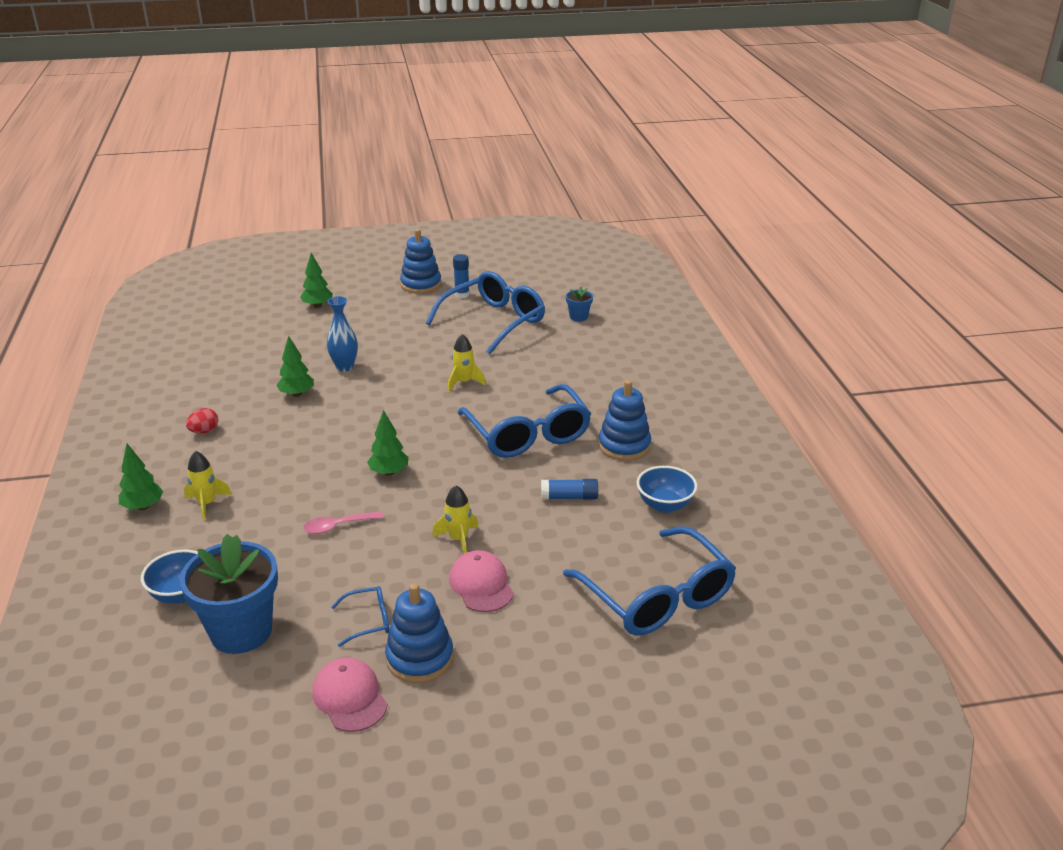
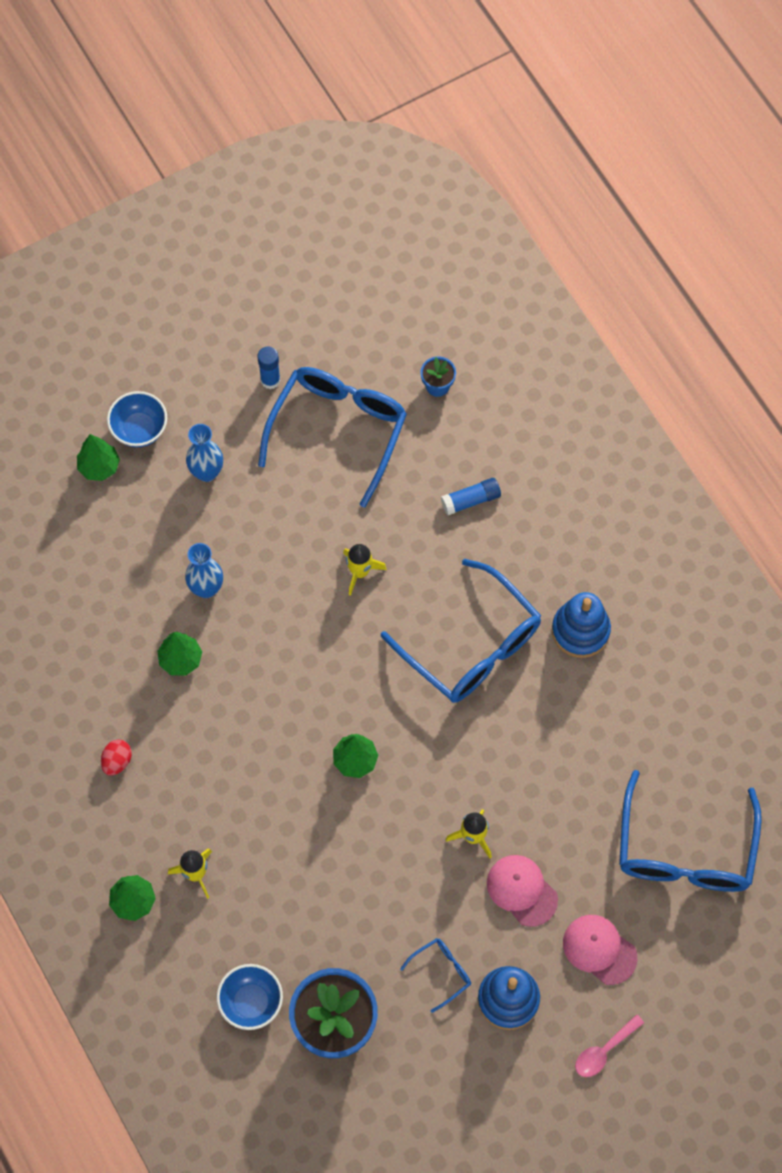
camera: 20 degrees left, 35 degrees up
(337, 526) = (346, 860): pink spoon -> pink spoon (604, 1051)
(350, 697) = (471, 1063): pink cap -> pink cap (599, 949)
(388, 321) = (207, 472): none -> blue vase
(421, 284) = (205, 372): blue stacking toy -> none
(569, 497) = (555, 735): blue glue stick -> blue glue stick (471, 500)
(656, 596) = (685, 849): blue glasses -> blue glasses turned 60 degrees clockwise
(665, 505) = (652, 715): blue bowl -> blue bowl (139, 429)

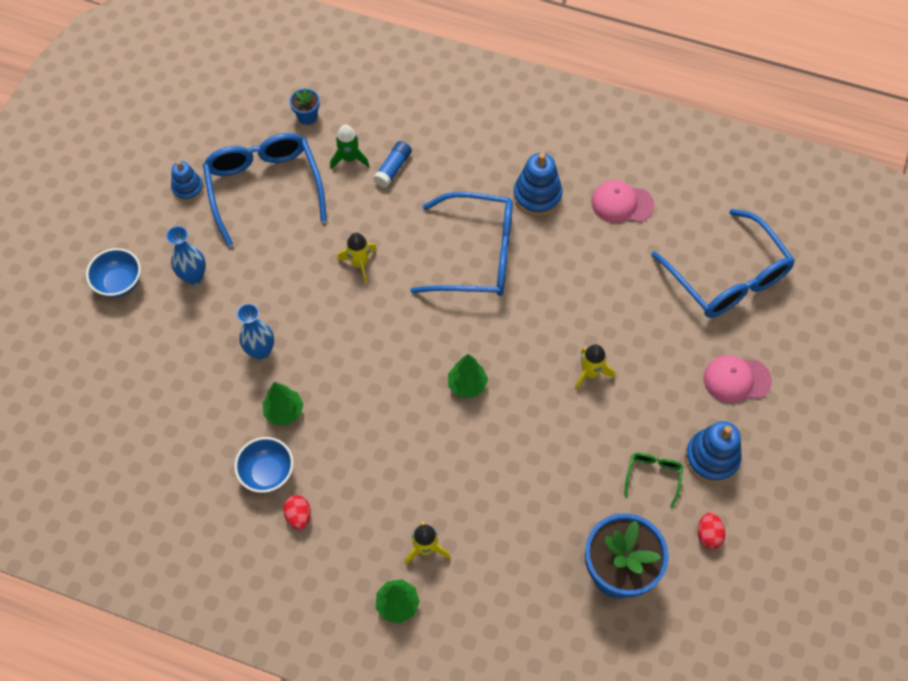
camera: 40 degrees left, 5 degrees down
(99, 467) = (110, 328): green tree -> none
(251, 1002) = (545, 605): blue bowl -> blue bowl (267, 473)
(270, 380) = (188, 189): blue glue stick -> blue stacking toy
(439, 459) = (349, 158): none -> green rocket
(441, 972) = (653, 477): blue glasses -> green glasses
(441, 1061) = (708, 535): none -> red egg
(521, 890) = (653, 382): pink cap -> pink cap (622, 203)
(604, 1051) = (801, 441): pink spoon -> none

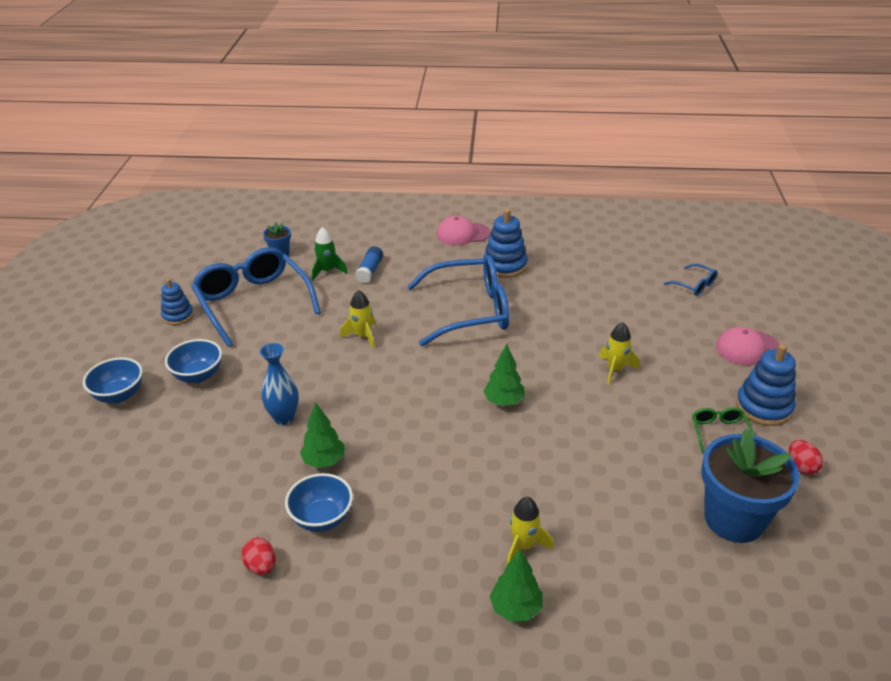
camera: 15 degrees left, 25 degrees down
(194, 277) = (198, 375): blue vase -> blue bowl
(298, 516) = (370, 549): red egg -> red egg (261, 566)
(622, 203) = (579, 258): pink cap -> pink cap (463, 234)
(727, 276) = (694, 285): blue glasses -> blue glasses, size x0.43

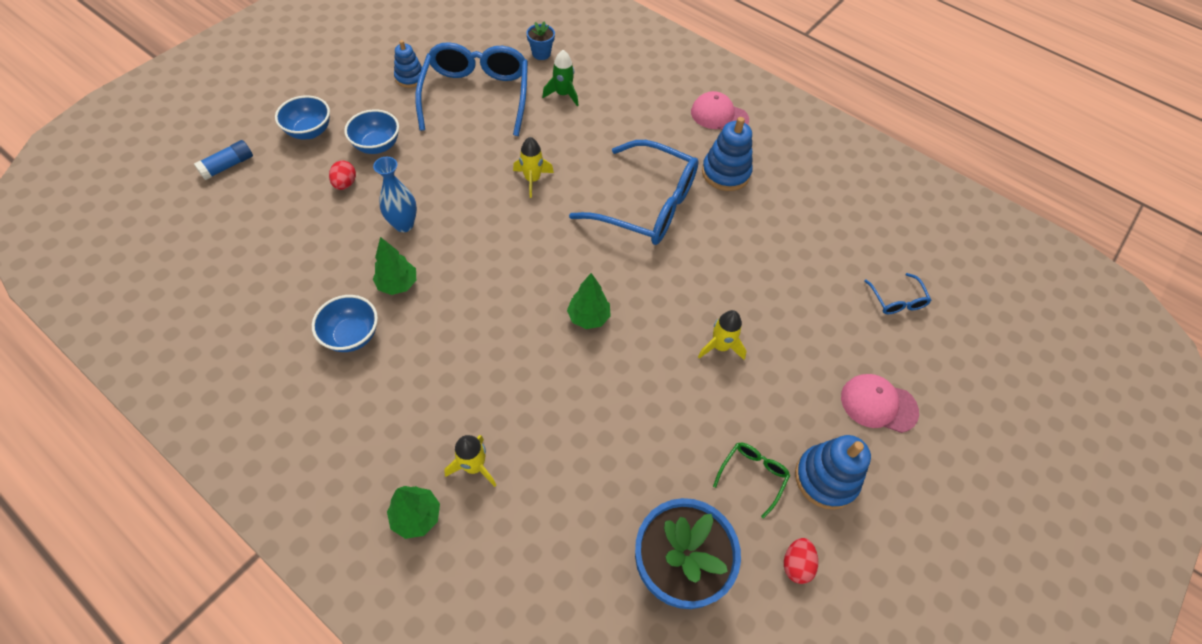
camera: 30 degrees right, 20 degrees up
(261, 566) = (277, 348): red egg -> red egg (345, 184)
(370, 271) = (599, 113): blue glue stick -> blue glue stick (228, 166)

